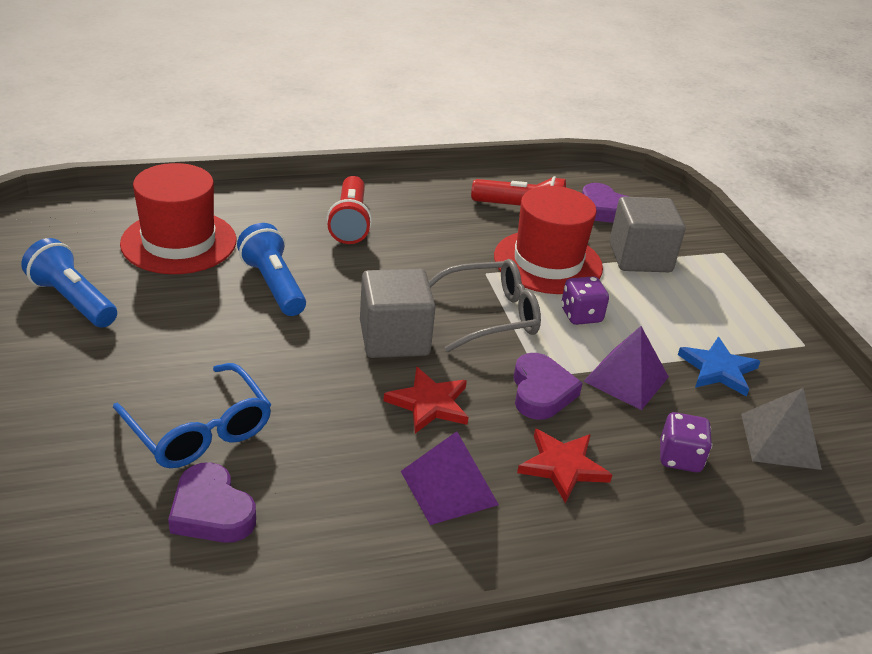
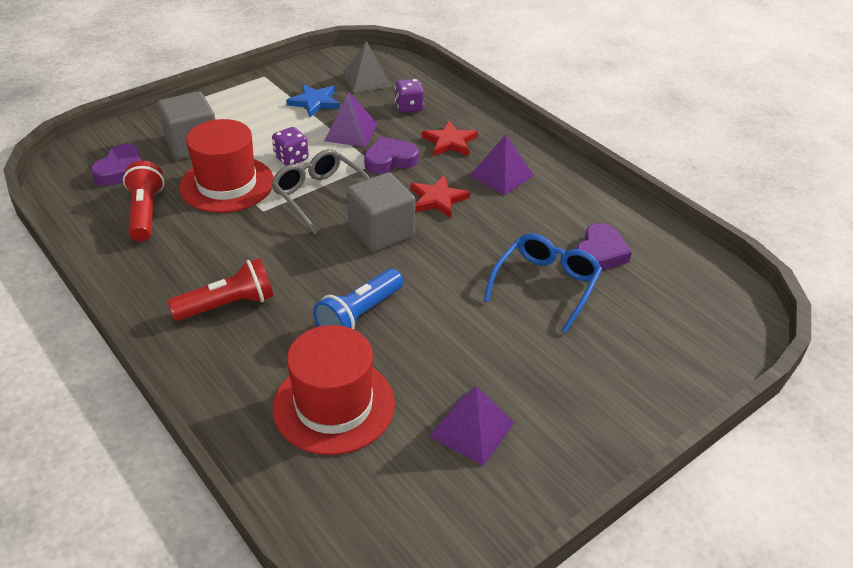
camera: 110 degrees left, 5 degrees up
(73, 300) = (472, 429): blue flashlight -> purple pyramid

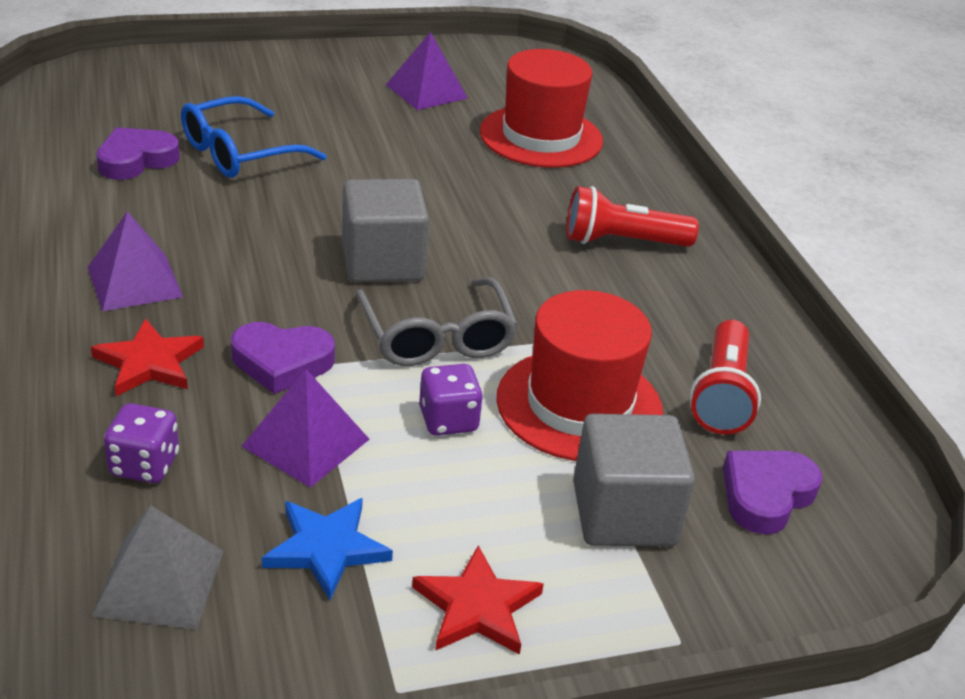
camera: 160 degrees left, 5 degrees down
(359, 315) = (473, 189): blue flashlight -> none
(437, 199) = (266, 278): red star -> red star (477, 607)

